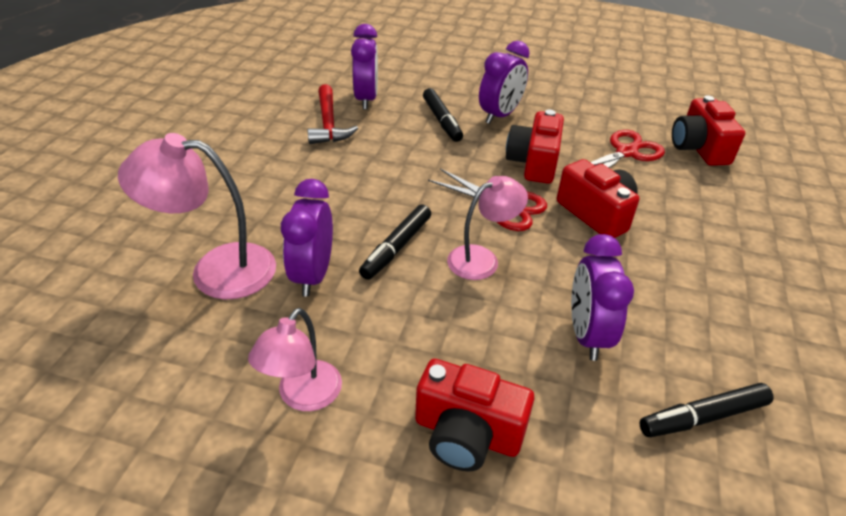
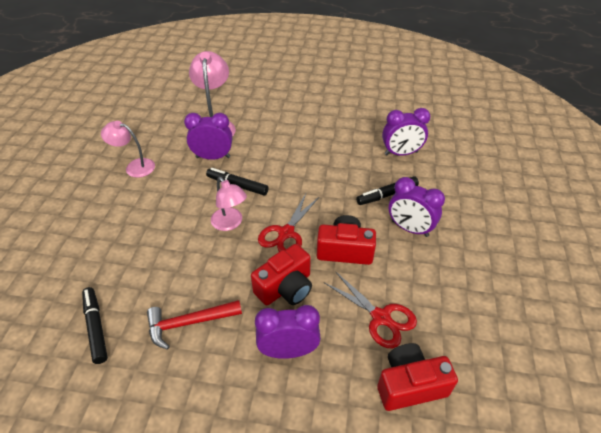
camera: 85 degrees right, 5 degrees up
(328, 123) = (361, 141): red hammer -> red hammer (189, 323)
(467, 434) = (105, 222): red camera -> none
(587, 334) = (164, 274): purple clock -> purple clock (288, 351)

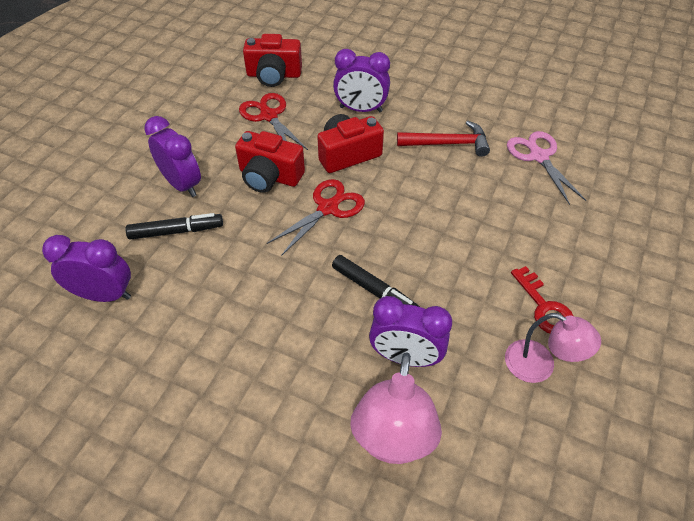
camera: 165 degrees left, 5 degrees up
(96, 327) = (538, 156): black marker -> pink scissors
(124, 197) = (544, 307): none -> red key
(230, 223) = (394, 234): pink lamp -> none

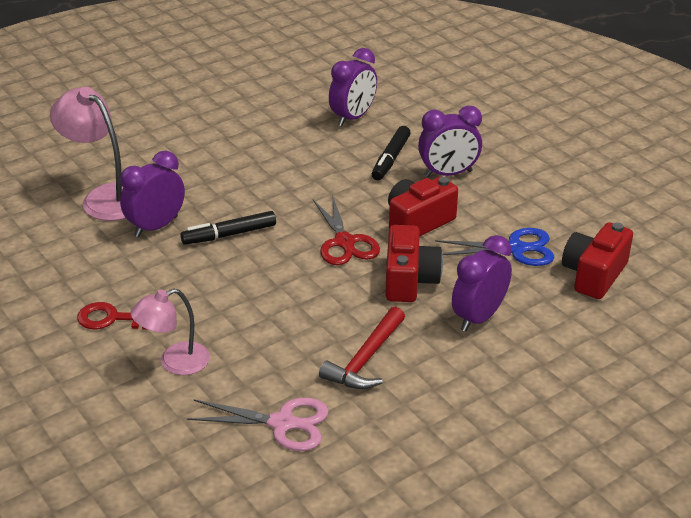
camera: 120 degrees right, 15 degrees down
(269, 116) = (515, 249): red scissors -> blue scissors
(539, 366) = (72, 287): pink lamp -> pink lamp (174, 362)

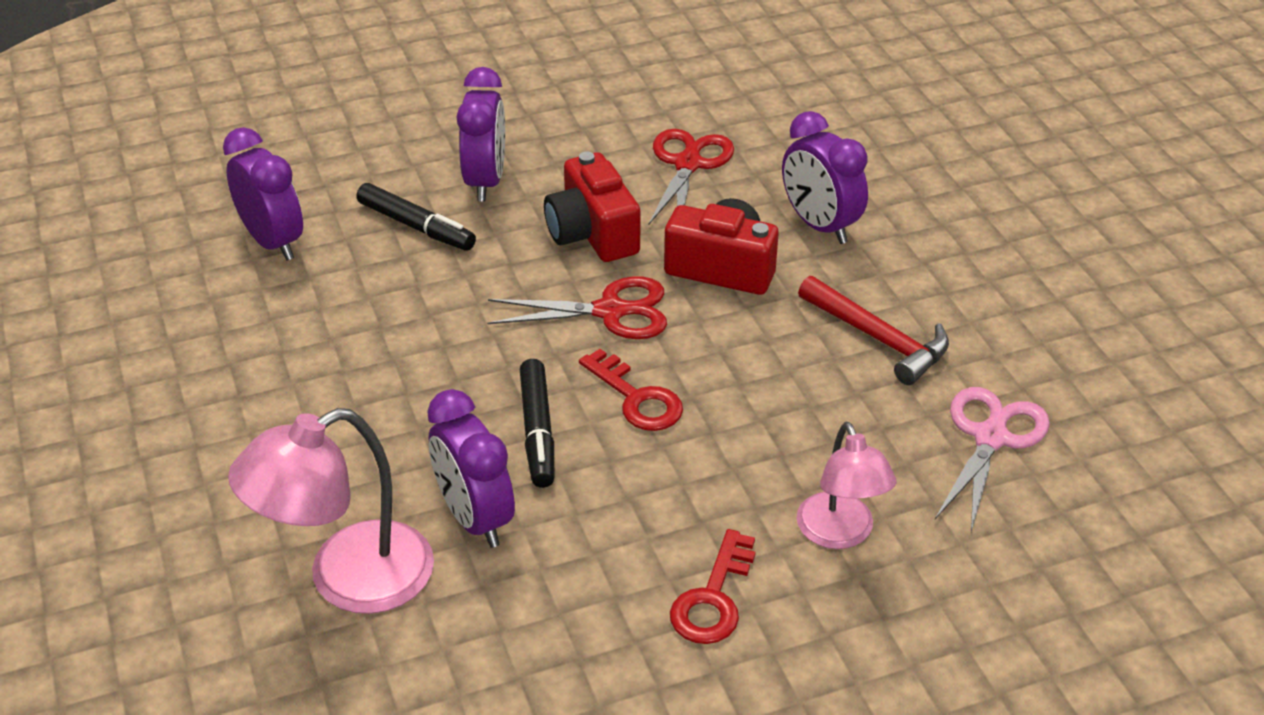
camera: 75 degrees left, 5 degrees up
(269, 265) = (636, 398): none -> red key
(515, 249) = (688, 164): blue scissors -> red scissors
(594, 275) = (764, 118): red camera -> none

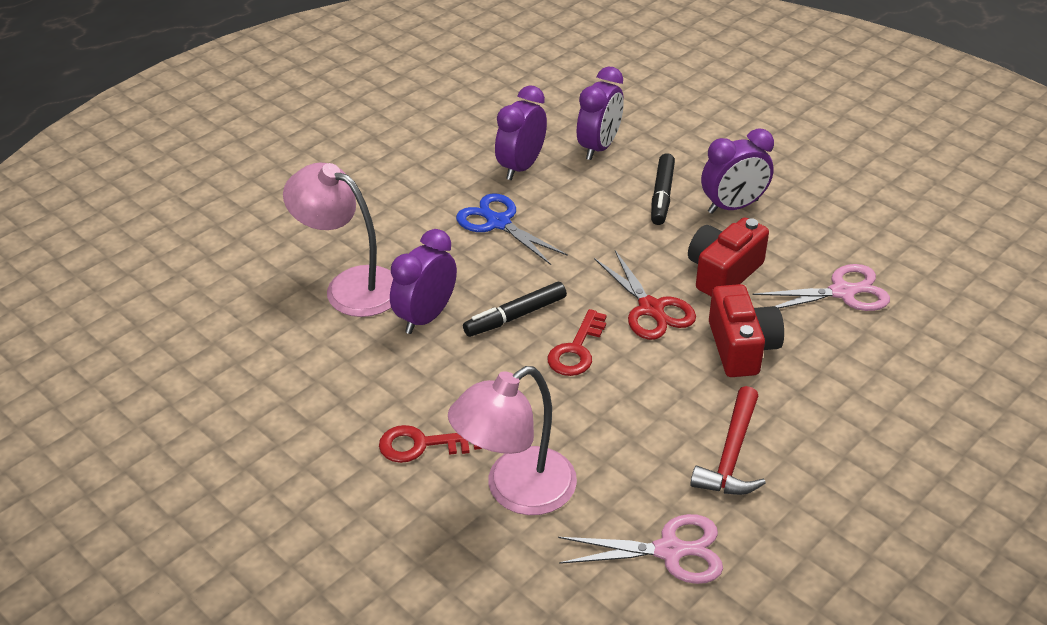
camera: 65 degrees right, 0 degrees up
(342, 385) = (498, 223): none -> blue scissors
(688, 164) = (842, 292): red scissors -> pink scissors
(819, 225) = (835, 384): purple clock -> purple clock (521, 167)
(840, 534) = (516, 491): pink lamp -> pink lamp, size x1.54

